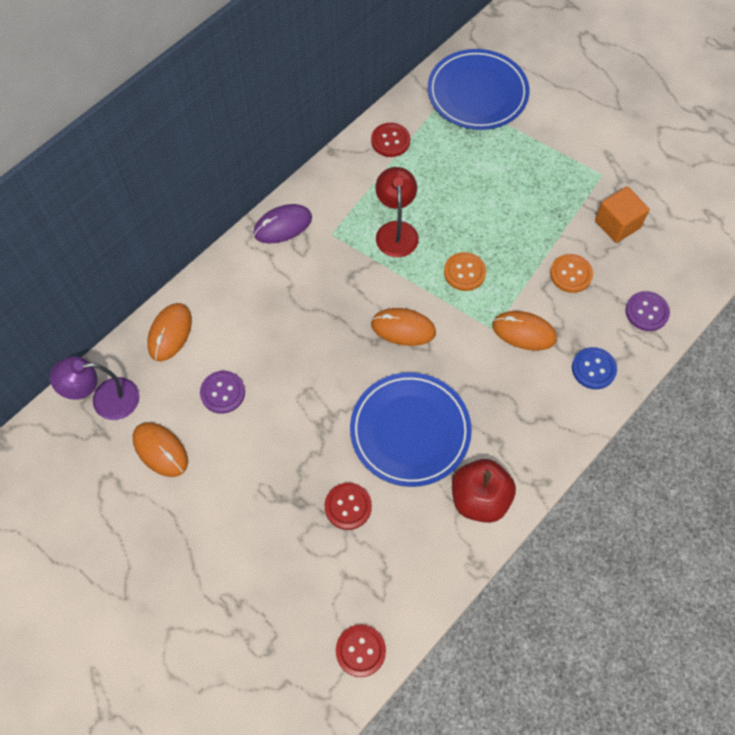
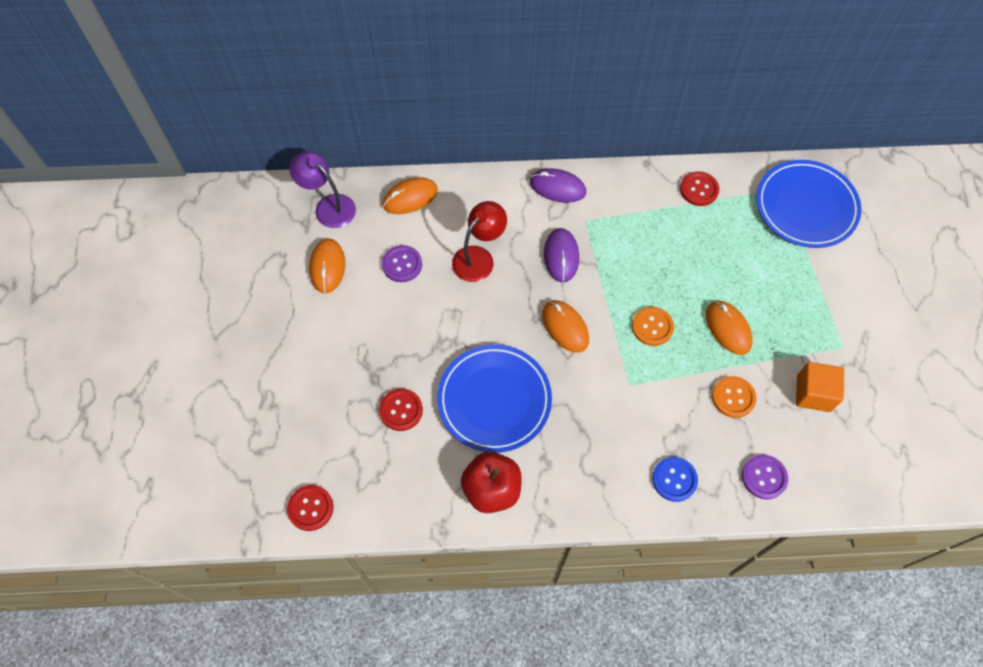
camera: 45 degrees right, 0 degrees up
(342, 277) = (561, 256): none -> purple mouse
(396, 231) = (633, 256): red lamp -> red lamp (479, 257)
(524, 332) = (650, 406): orange mouse -> orange mouse (728, 328)

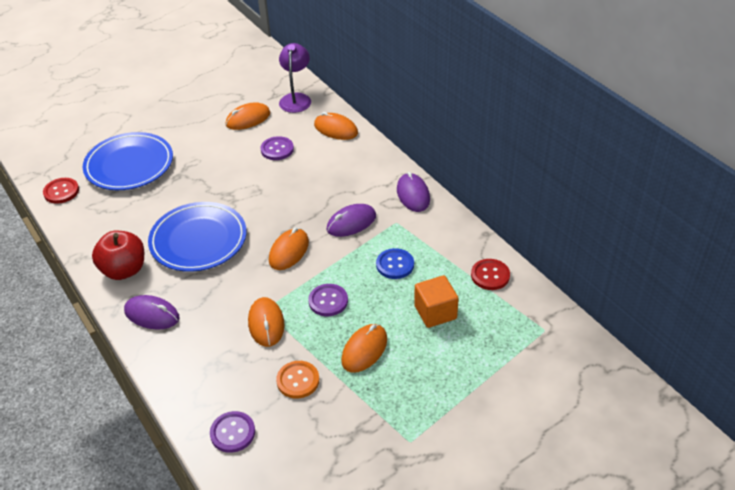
camera: 60 degrees right, 20 degrees down
(401, 410) = (160, 199): red button -> none
(479, 257) = (313, 182): red lamp -> none
(575, 487) = (152, 314): none -> purple mouse
(649, 391) = (266, 324): none -> orange mouse
(652, 327) = (328, 301): orange button -> purple button
(674, 479) = (194, 372): blue button -> blue button (395, 265)
(806, 207) = (541, 354): blue plate -> blue plate (129, 165)
(813, 393) = (342, 437): orange cube -> orange cube (435, 312)

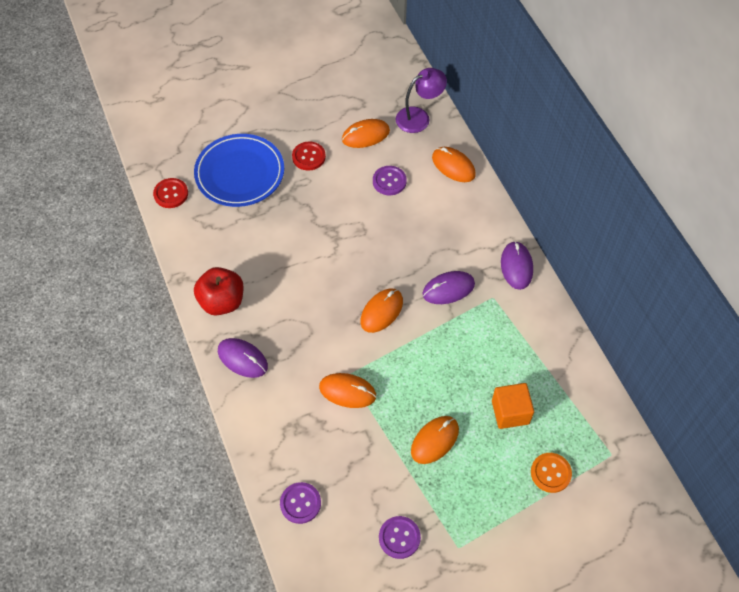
camera: 10 degrees right, 15 degrees up
(198, 240) = (296, 280): blue plate -> none
(266, 324) = (347, 391): orange mouse -> orange mouse turned 75 degrees counterclockwise
(296, 98) = (419, 117): purple lamp -> purple lamp turned 45 degrees clockwise
(298, 380) = (367, 460): orange button -> orange button (550, 473)
(328, 301) = (410, 378): purple button -> purple button (399, 537)
(395, 265) = (482, 348): blue button -> none
(490, 275) = (572, 380): red button -> red button (308, 157)

